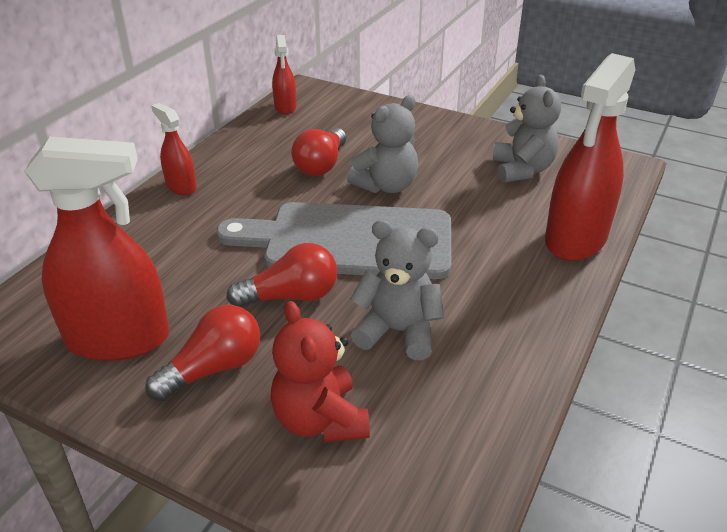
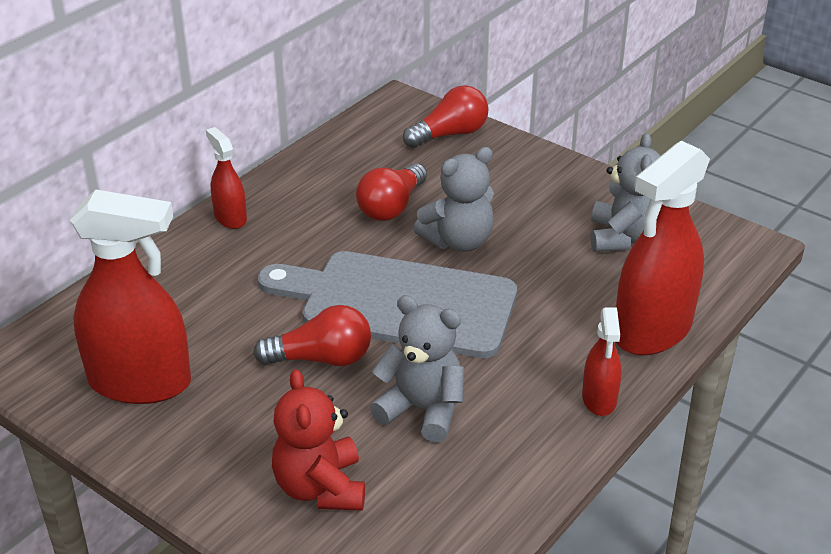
camera: 10 degrees right, 0 degrees up
(213, 368) = (228, 424): red light bulb -> red light bulb (450, 134)
(285, 107) = (368, 125): red spray bottle -> red spray bottle (599, 399)

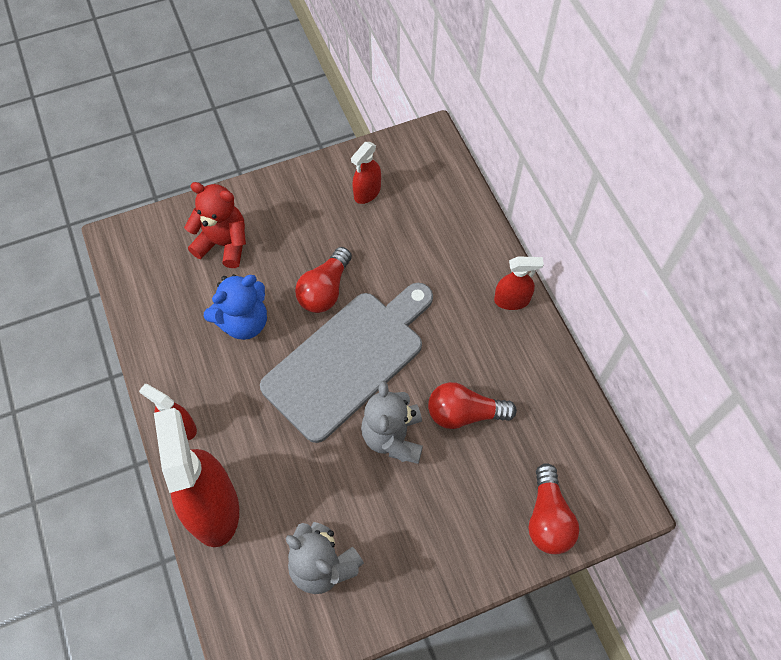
camera: 120 degrees right, 25 degrees up
(140, 382) = (367, 192): red spray bottle -> red spray bottle, size x0.50
(391, 207) = (464, 413): red light bulb -> red light bulb turned 60 degrees counterclockwise
(422, 410) = (243, 322): grey teddy bear -> blue teddy bear

